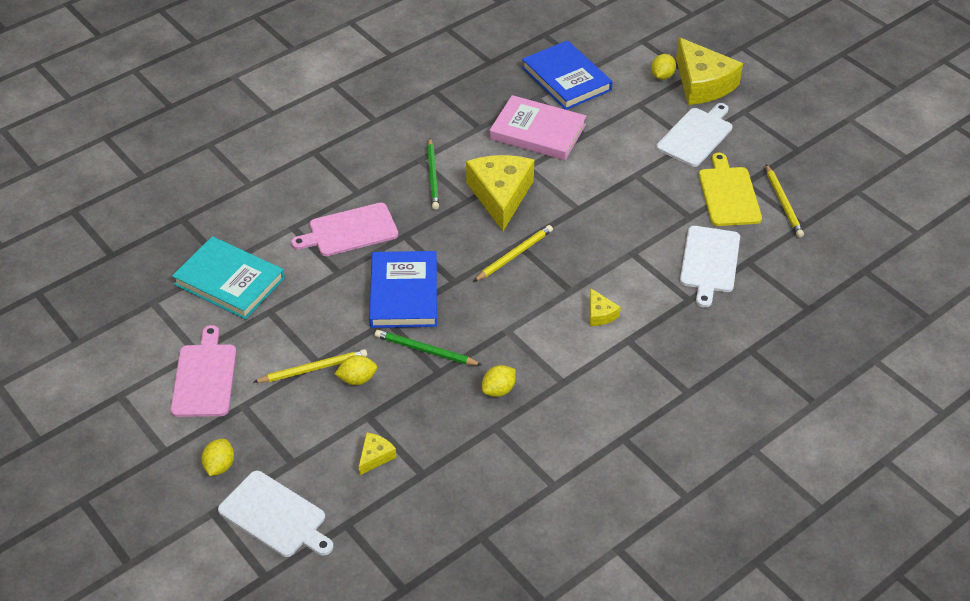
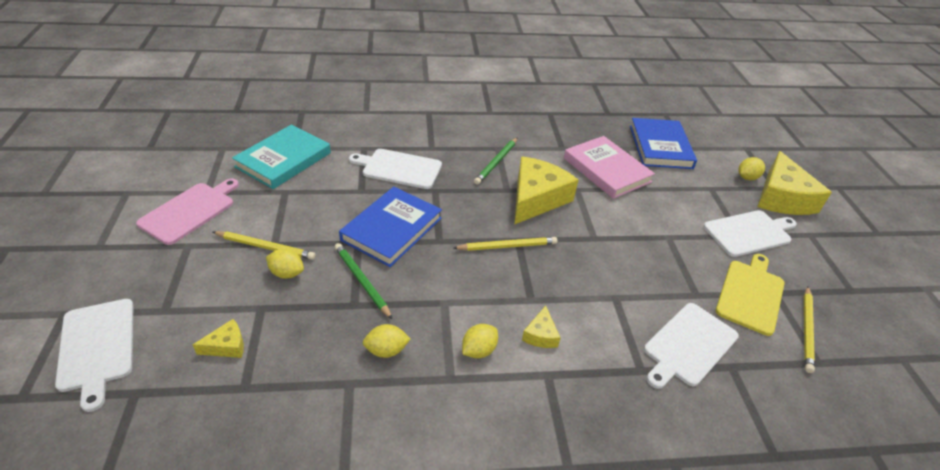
camera: 30 degrees right, 5 degrees down
(219, 466) = (115, 280): yellow lemon -> yellow lemon (478, 350)
(229, 281) = (283, 160): turquoise book -> turquoise book turned 60 degrees clockwise
(350, 231) = (399, 168): pink cutting board -> white cutting board

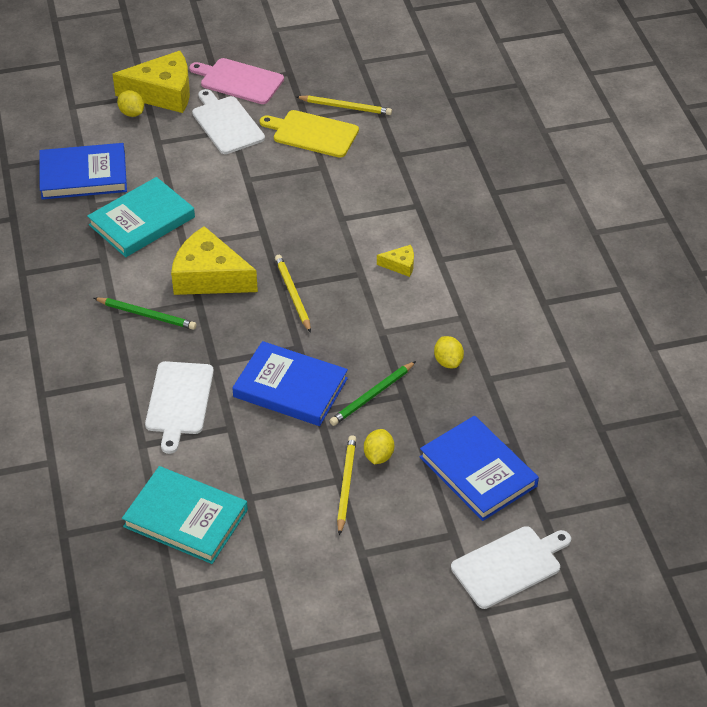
camera: 95 degrees left, 5 degrees up
(189, 211) = (307, 575): pink cutting board -> pink cutting board (239, 81)
(227, 346) = (478, 471): yellow cheese -> blue book
(478, 350) = (429, 302): yellow lemon -> none
(606, 170) = (142, 221): pink book -> turquoise book
(688, 345) = (383, 176): white cutting board -> none

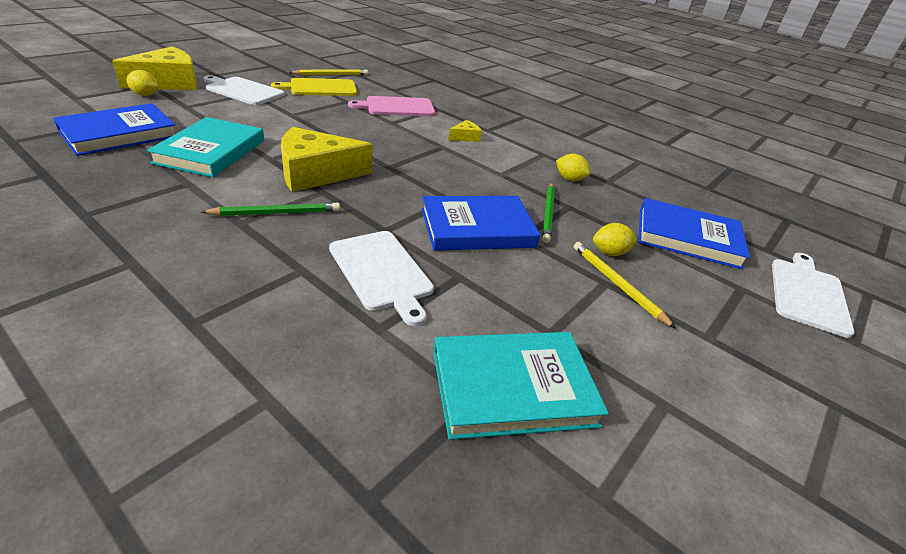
camera: 40 degrees left, 10 degrees down
(239, 81) = (233, 72): pink cutting board -> pink cutting board (397, 107)
(292, 294) = (404, 168): yellow pencil -> none
(378, 456) = (610, 252): yellow lemon -> yellow lemon turned 75 degrees counterclockwise

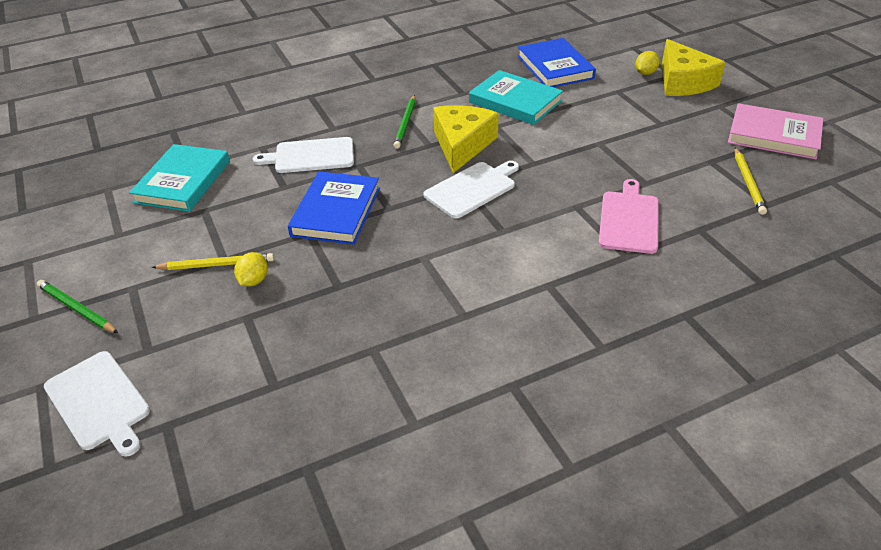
camera: 120 degrees right, 5 degrees up
(243, 91) = (667, 119): white cutting board -> white cutting board (472, 188)
(263, 64) = (773, 135): none -> pink book
(320, 88) = (690, 169): yellow cutting board -> none
(465, 137) = (526, 256): yellow cheese -> none
(548, 214) = (333, 264): green pencil -> green pencil (76, 309)
(569, 179) = (392, 313): yellow lemon -> none
(687, 237) = (233, 358): blue book -> none

